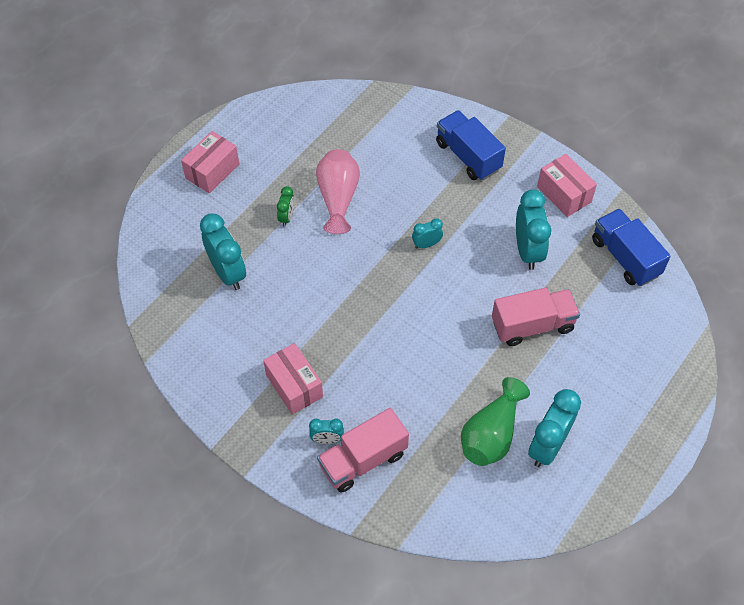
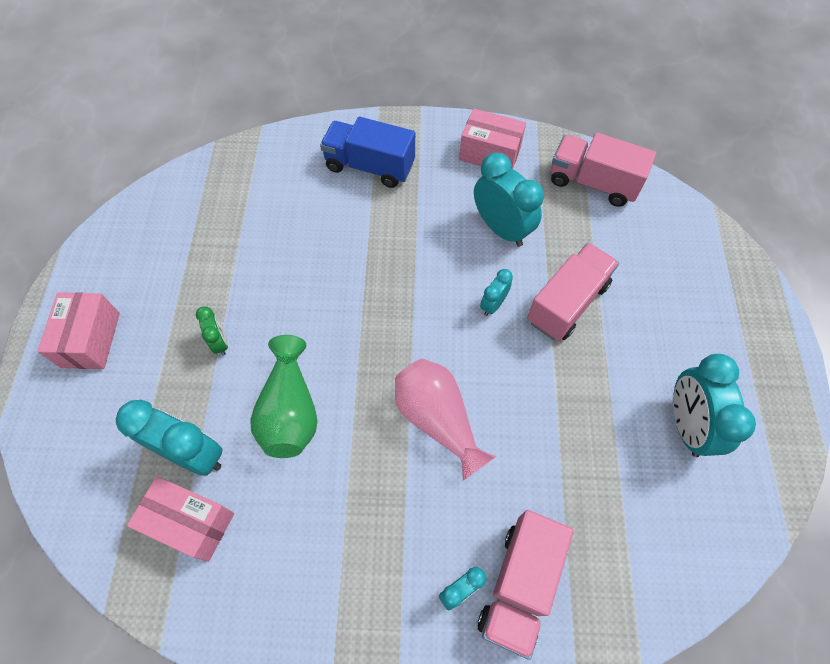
camera: 35 degrees left, 5 degrees up
(294, 386) = (373, 546): pink box -> pink box (191, 522)
(338, 198) = (264, 286): pink vase -> pink vase (438, 420)
(426, 244) = (397, 281): turquoise clock -> turquoise clock (493, 305)
(491, 434) = (624, 452): green vase -> green vase (290, 410)
(625, 257) = (593, 183): blue truck -> pink truck

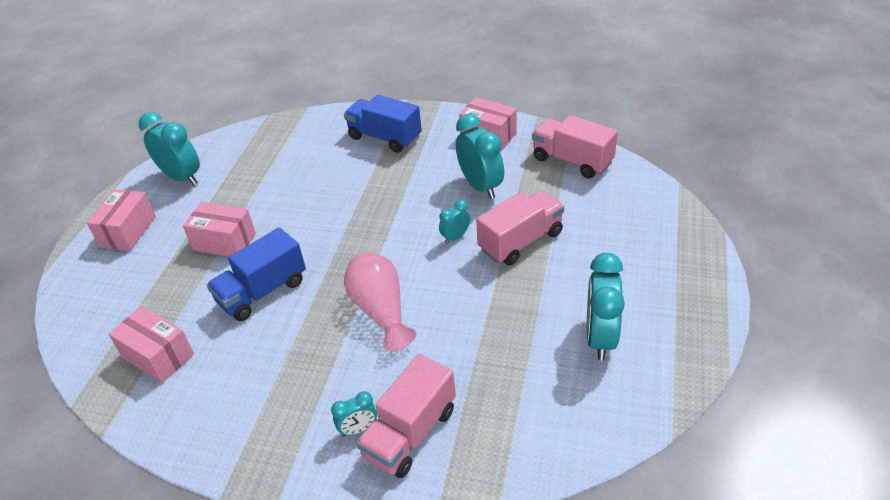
camera: 15 degrees right, 20 degrees down
(192, 454) = (176, 312): turquoise clock -> turquoise clock (182, 177)
(220, 342) = (224, 242): green clock -> pink box
(290, 410) = (262, 292): green vase -> blue truck

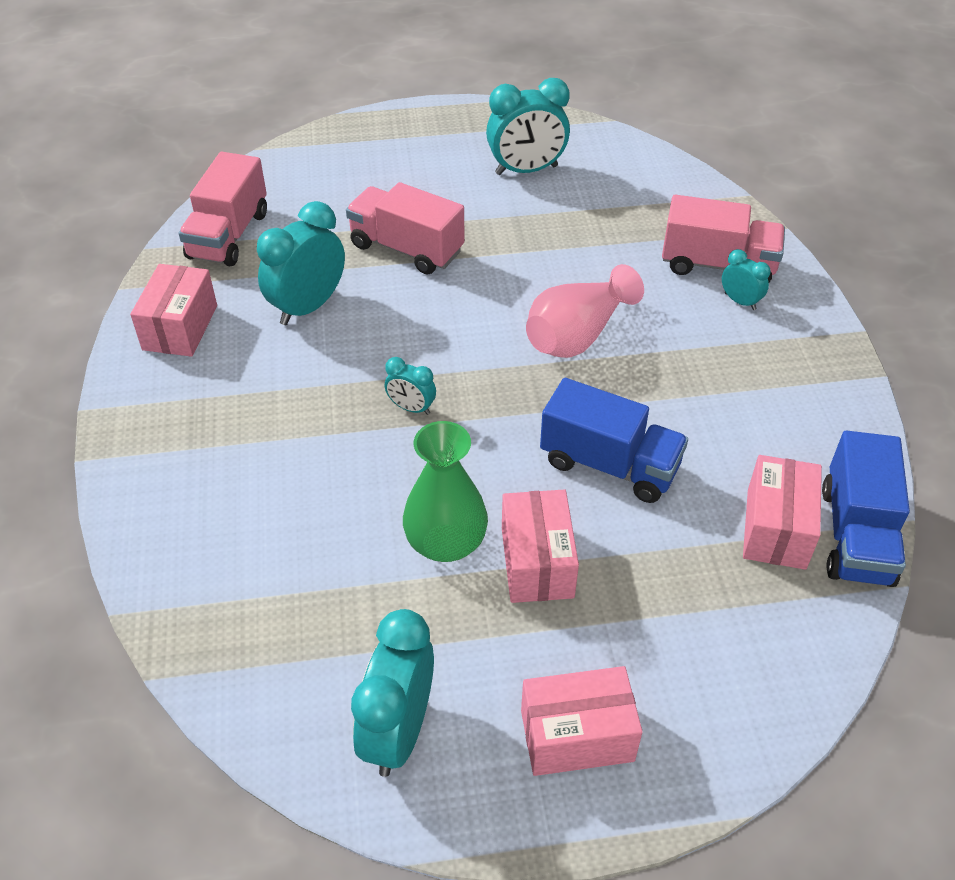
camera: 115 degrees left, 5 degrees up
(263, 211) = (446, 543): none -> green vase
(385, 138) = (205, 451): blue truck -> blue truck (856, 535)
(455, 237) = (421, 305): turquoise clock -> turquoise clock (411, 408)

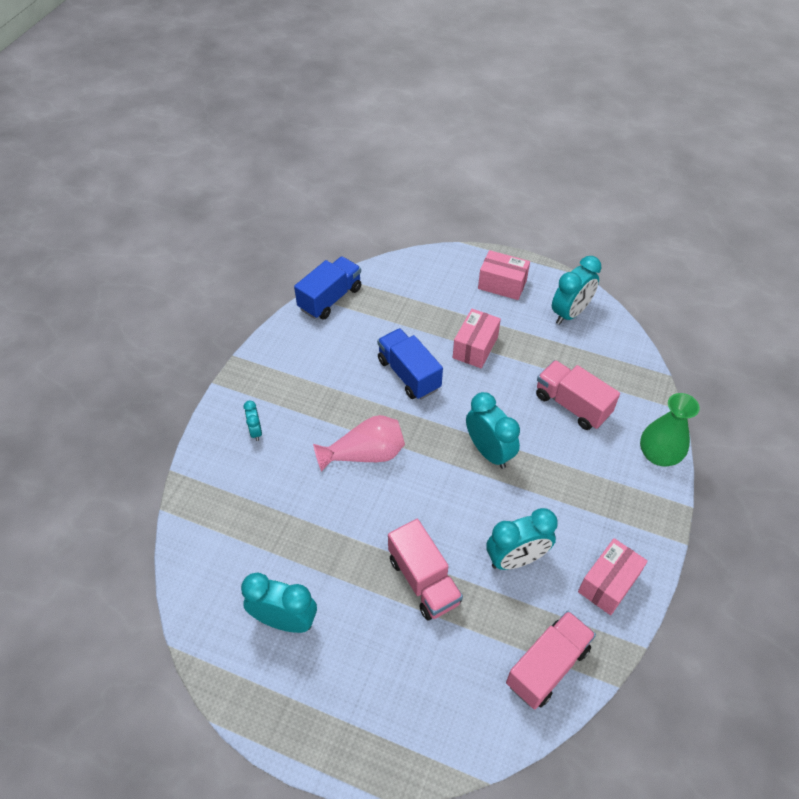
camera: 150 degrees left, 5 degrees up
(411, 408) = (489, 452): turquoise clock -> turquoise clock, size x1.94
(446, 543) = (511, 373): green vase -> green vase (658, 454)
(718, 265) = (241, 463): pink truck -> pink truck (572, 405)
(776, 528) = (360, 315): pink box -> none

